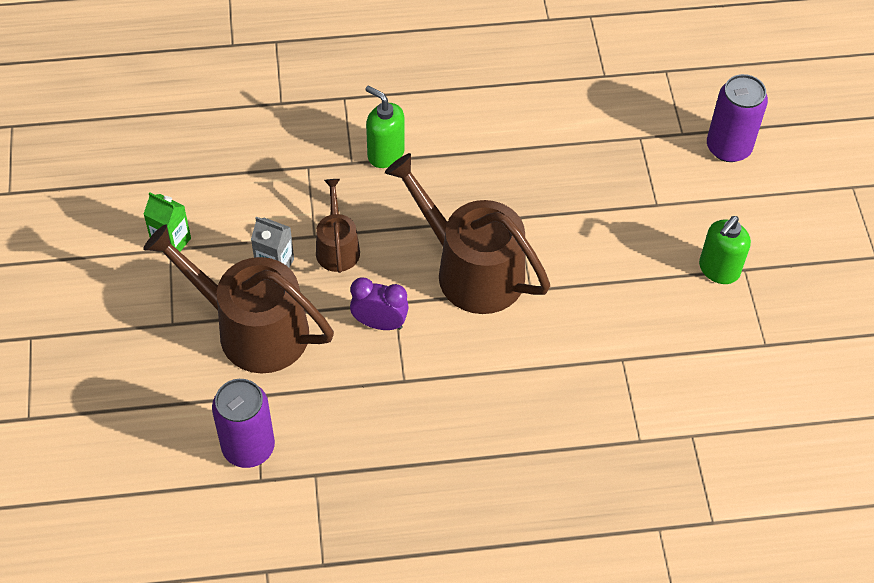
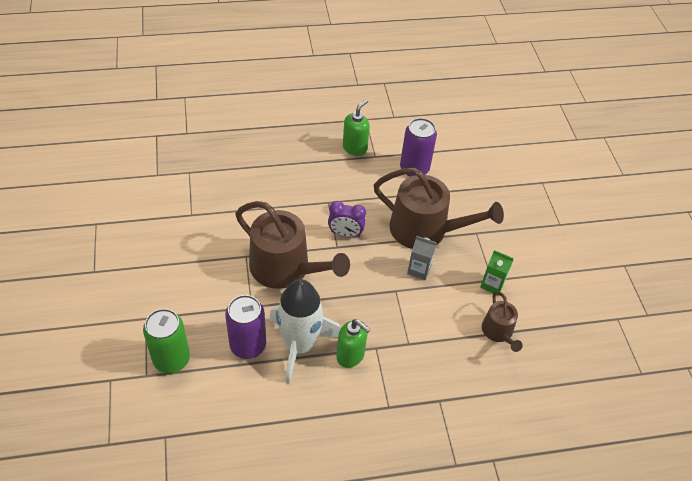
camera: 175 degrees right, 5 degrees down
(337, 247) = (378, 282): brown watering can -> brown watering can (498, 332)
(451, 167) = (299, 345): none -> white rocket
(612, 154) = (171, 359): none -> green can
(718, 270) = (112, 270): green soap dispenser -> green soap dispenser (355, 148)
(728, 147) = (75, 367): purple can -> purple can (248, 345)

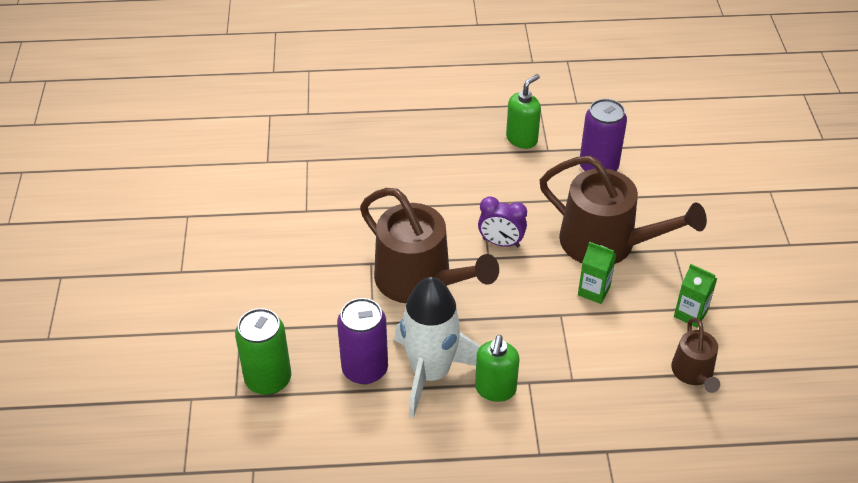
camera: 10 degrees right, 5 degrees down
(350, 355) = (495, 389): green soap dispenser -> green soap dispenser turned 60 degrees clockwise
(419, 270) = (594, 291): grey carton -> green carton

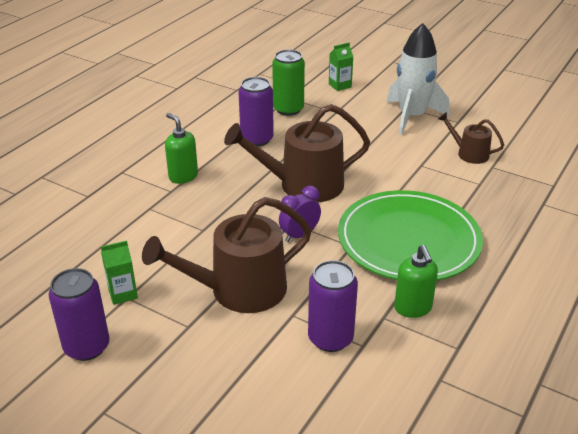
camera: 125 degrees right, 10 degrees down
(430, 373) = (225, 159): white rocket -> white rocket (412, 117)
(440, 172) = (408, 240): none -> green plate
(594, 291) = (203, 256): green carton -> green carton (340, 85)
(693, 373) = (80, 263): brown watering can -> brown watering can (469, 153)
(759, 295) = (87, 347): none -> purple can

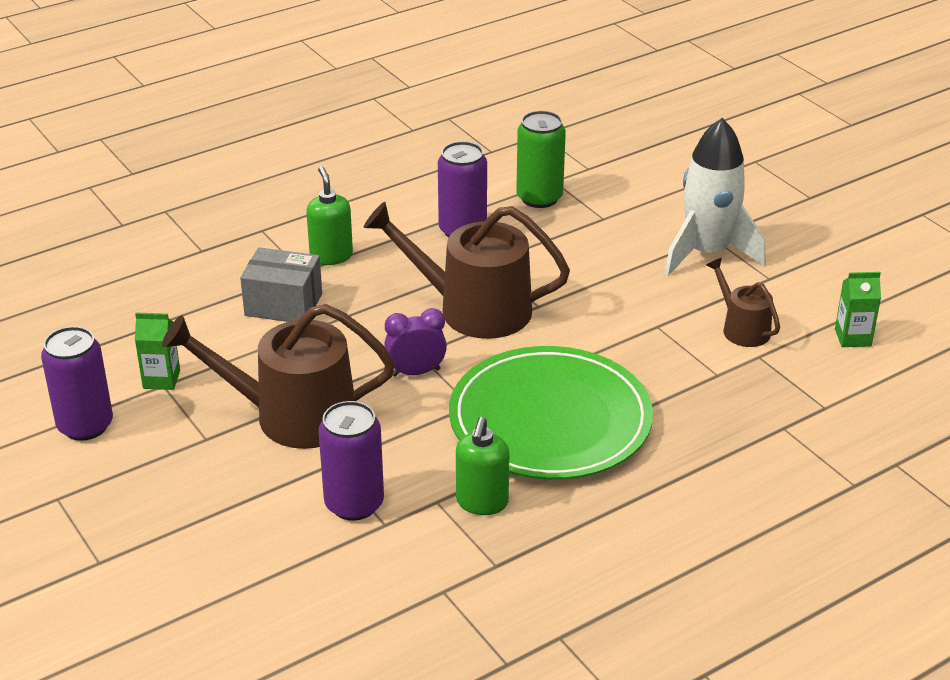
camera: 25 degrees right, 0 degrees up
(174, 216) = (283, 304): none -> grey box
(340, 85) = (642, 180): green carton -> green carton (853, 337)

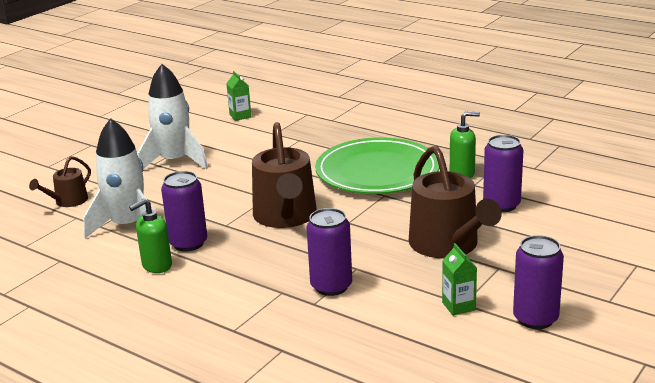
camera: 110 degrees left, 10 degrees down
(283, 304) = (331, 286): grey box -> purple can
(331, 256) = (254, 286): green soap dispenser -> green soap dispenser (156, 266)
(416, 372) = (368, 218): purple clock -> none
(539, 198) = (128, 226): green can -> white rocket
(742, 329) = (251, 141): brown watering can -> brown watering can (68, 201)

